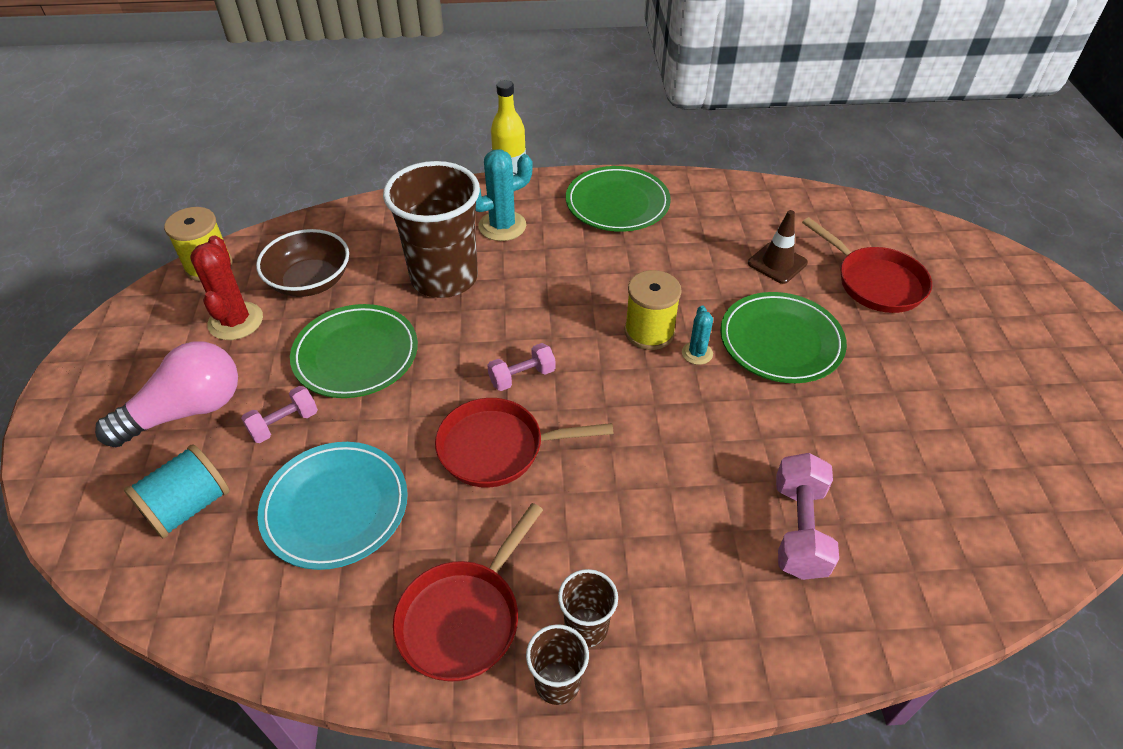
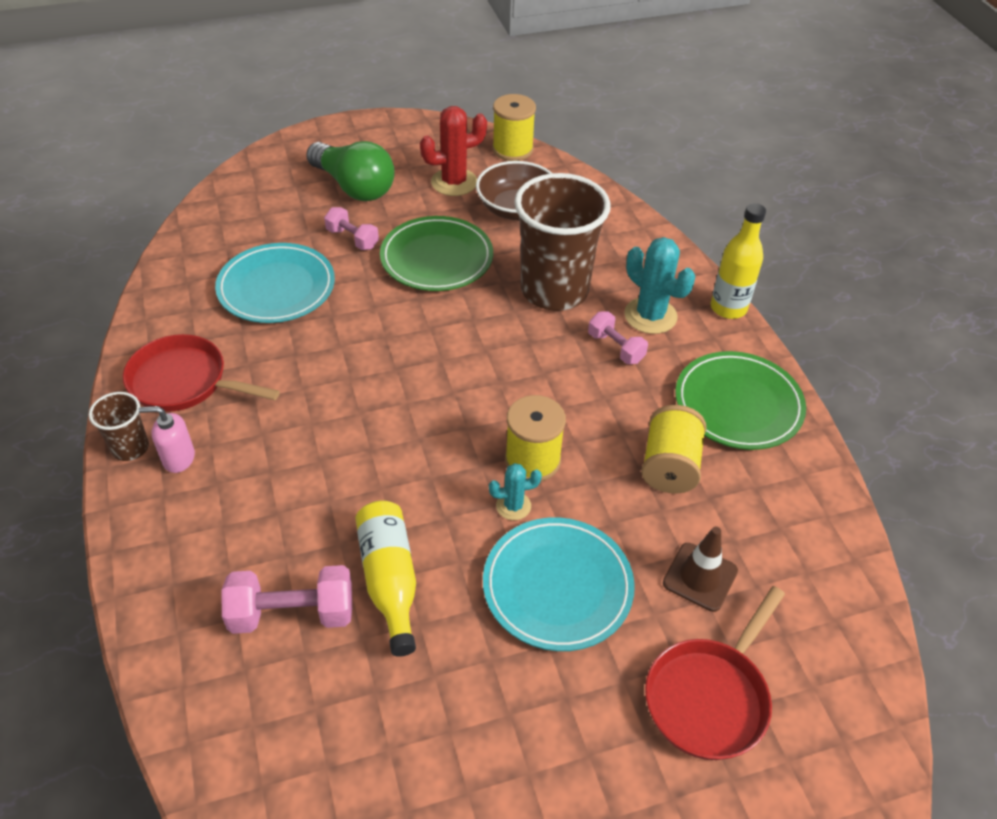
camera: 75 degrees right, 0 degrees up
(187, 411) = (354, 187): pink light bulb -> green light bulb
(188, 507) = (268, 215): turquoise spool -> none
(498, 448) = (352, 370): red pan -> none
(522, 377) = (440, 370): pink dumbbell -> pink dumbbell (615, 348)
(586, 627) = (178, 458): brown cup -> pink soap dispenser
(671, 254) = (669, 466): none -> yellow spool
(767, 450) = (389, 580): none -> yellow bottle
(781, 341) = (557, 586): green plate -> turquoise plate

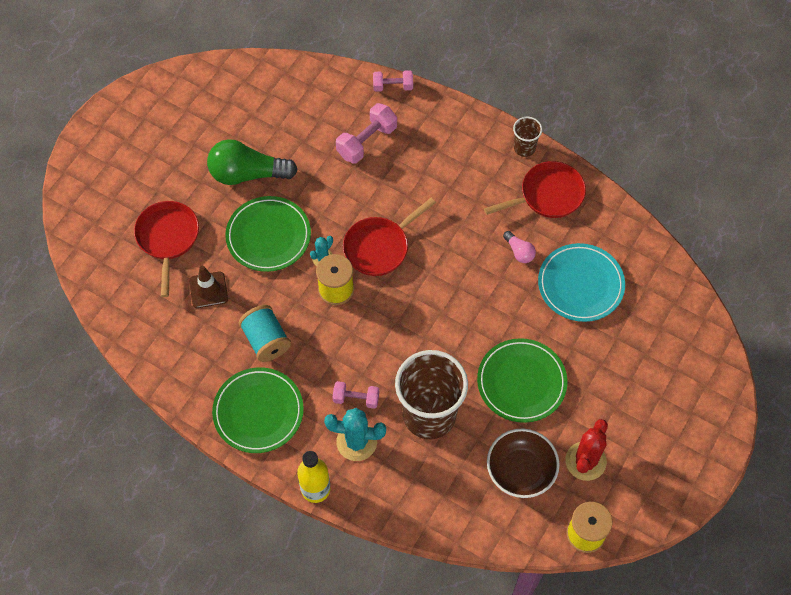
camera: 140 degrees right, 15 degrees up
(178, 458) = (497, 160): pink soap dispenser -> none
(291, 353) = (519, 252): none -> pink light bulb
(352, 239) = (586, 355): pink dumbbell -> pink dumbbell (393, 86)
(354, 187) = (639, 400): green light bulb -> green light bulb (247, 174)
(389, 580) = (342, 183): yellow bottle -> none
(431, 468) = (379, 247): none -> red pan
(557, 586) = (268, 236): turquoise plate -> green plate
(669, 466) = (266, 340): yellow spool -> turquoise spool

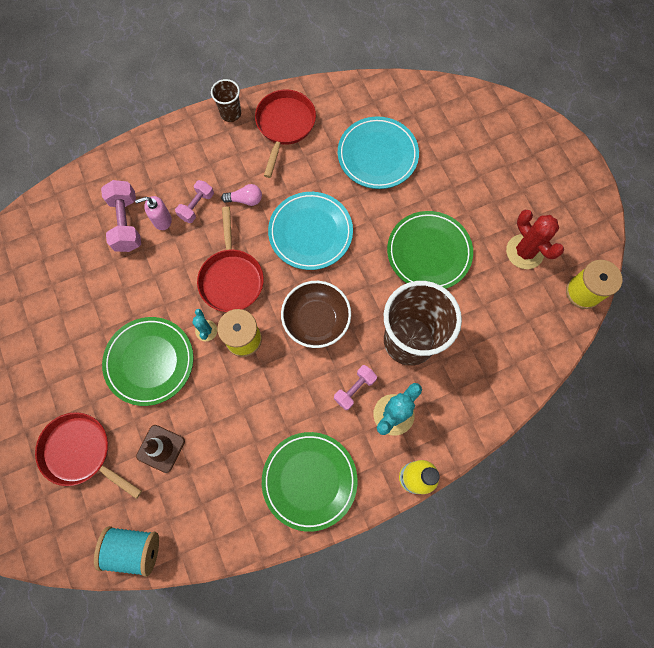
camera: 55 degrees left, 10 degrees up
(247, 174) = (75, 340): green light bulb -> none
(266, 340) = (247, 429): turquoise spool -> turquoise spool (134, 548)
(389, 164) = (162, 220): none -> pink soap dispenser
(393, 86) = (93, 169): pink dumbbell -> pink dumbbell (197, 206)
(465, 279) = (310, 232): none -> turquoise plate
(519, 252) = (317, 178): pink light bulb -> pink light bulb (245, 200)
(521, 470) = (502, 303): brown bowl -> brown bowl (316, 320)

